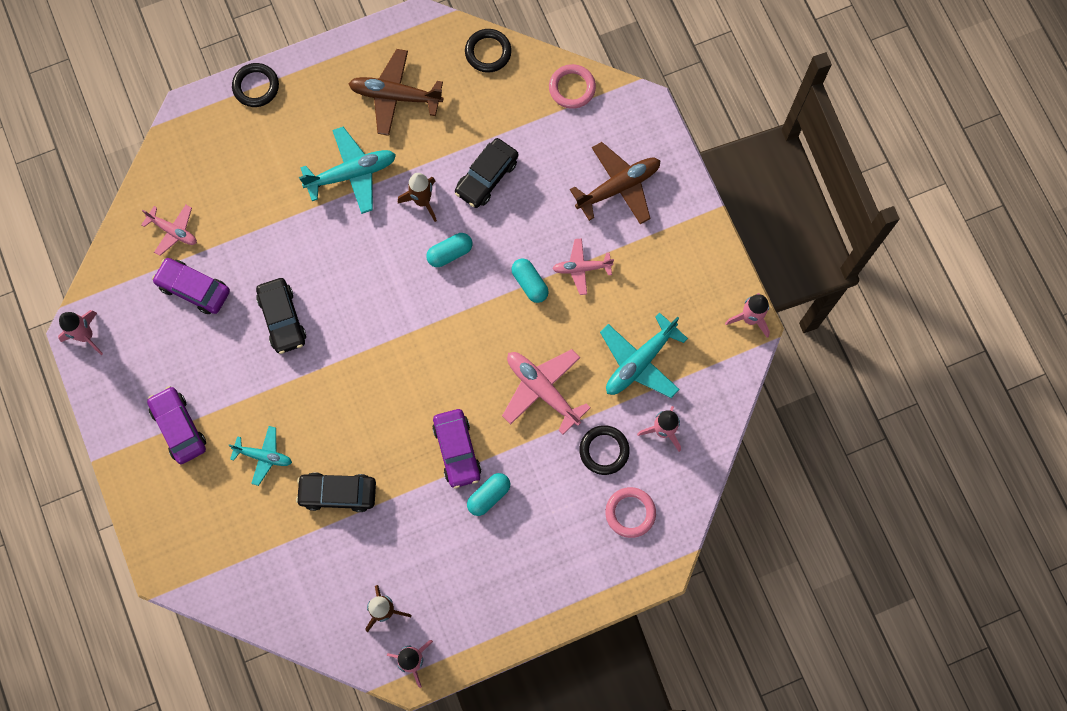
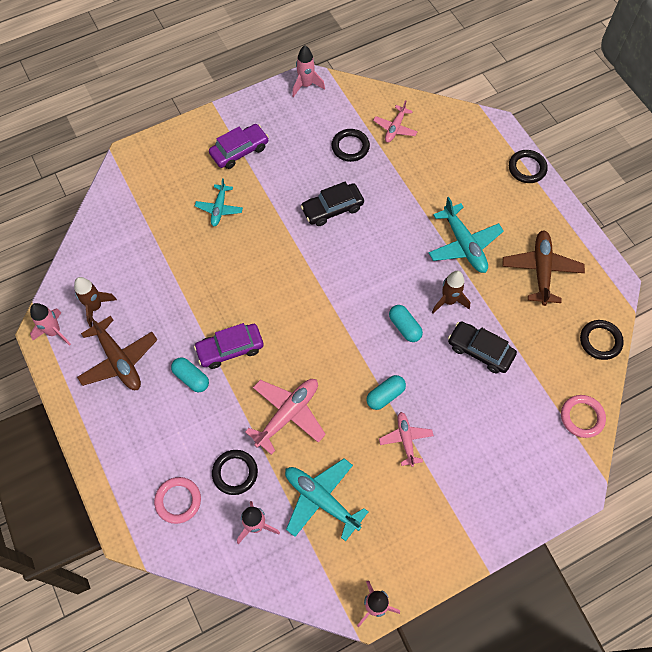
camera: 85 degrees right, 10 degrees down
(194, 288) = (350, 147): purple car -> black ring
(338, 493) = (191, 263): black car -> none
(618, 187) = (490, 467): brown plane -> brown plane (119, 360)

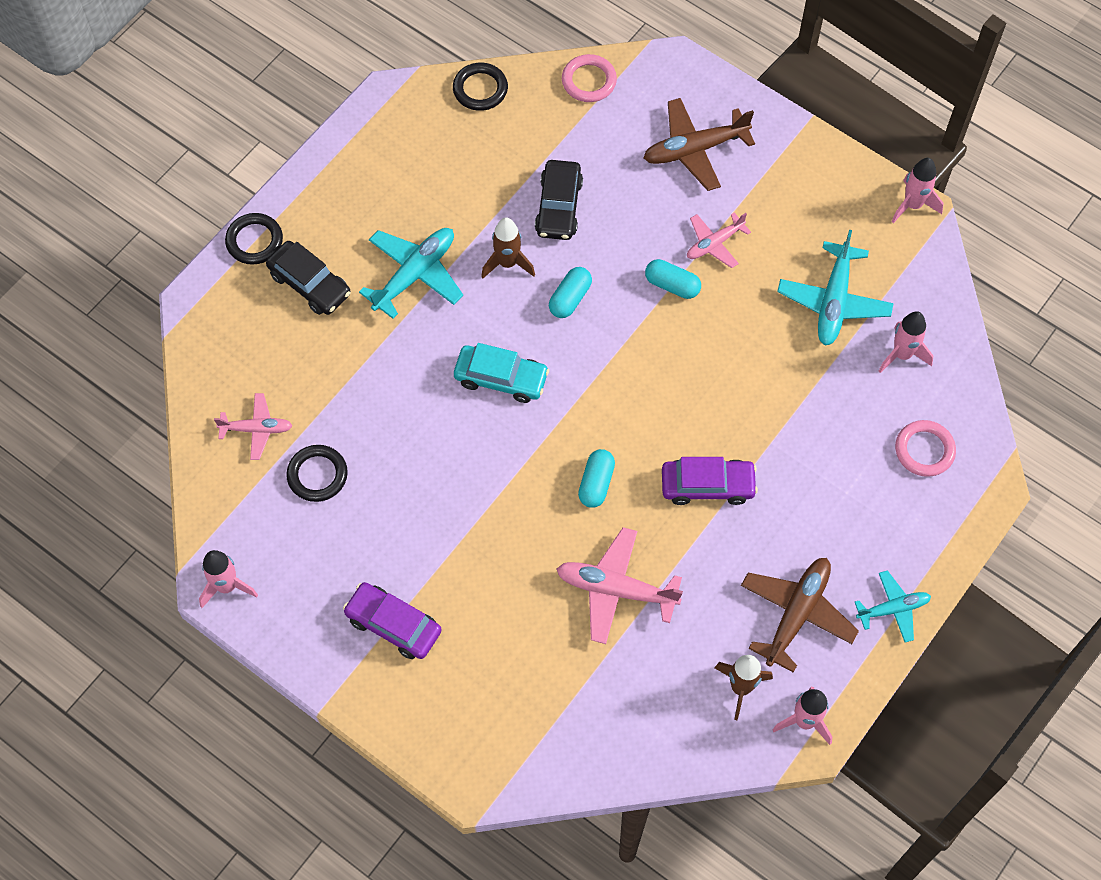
camera: 115 degrees left, 0 degrees up
(191, 378) = (771, 512): turquoise capsule -> turquoise capsule (596, 483)
(219, 208) = (506, 603): turquoise plane -> turquoise plane (893, 609)
(230, 349) = (707, 486): purple car -> purple car turned 45 degrees counterclockwise
(235, 473) = (857, 405): black ring -> none
(288, 414) = (755, 380): pink plane -> pink plane (616, 589)
(332, 208) = (434, 454): black car -> black car (309, 284)
(365, 263) = (501, 378): none -> turquoise car
(541, 270) = (411, 177): brown plane -> brown plane (695, 149)

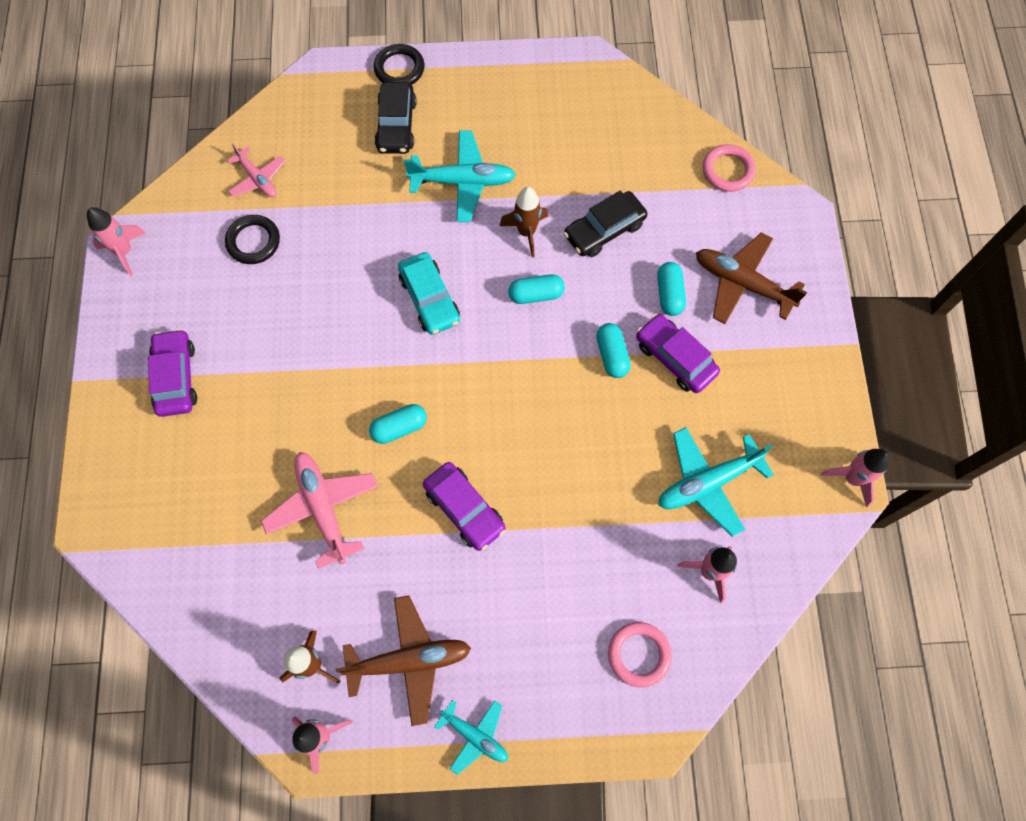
camera: 50 degrees right, 5 degrees up
(480, 89) = (650, 108): black ring -> none
(657, 205) = (669, 294): none -> turquoise capsule
(714, 244) = (675, 358): pink plane -> purple car

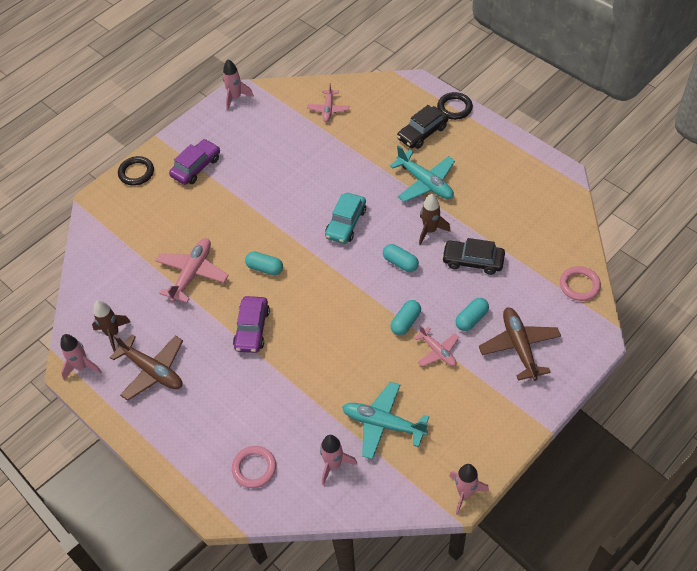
camera: 50 degrees right, 15 degrees down
(253, 241) = (295, 135): black ring -> black ring (136, 173)
(475, 736) = (141, 429): turquoise plane -> none
(675, 358) = (437, 351): purple car -> pink plane

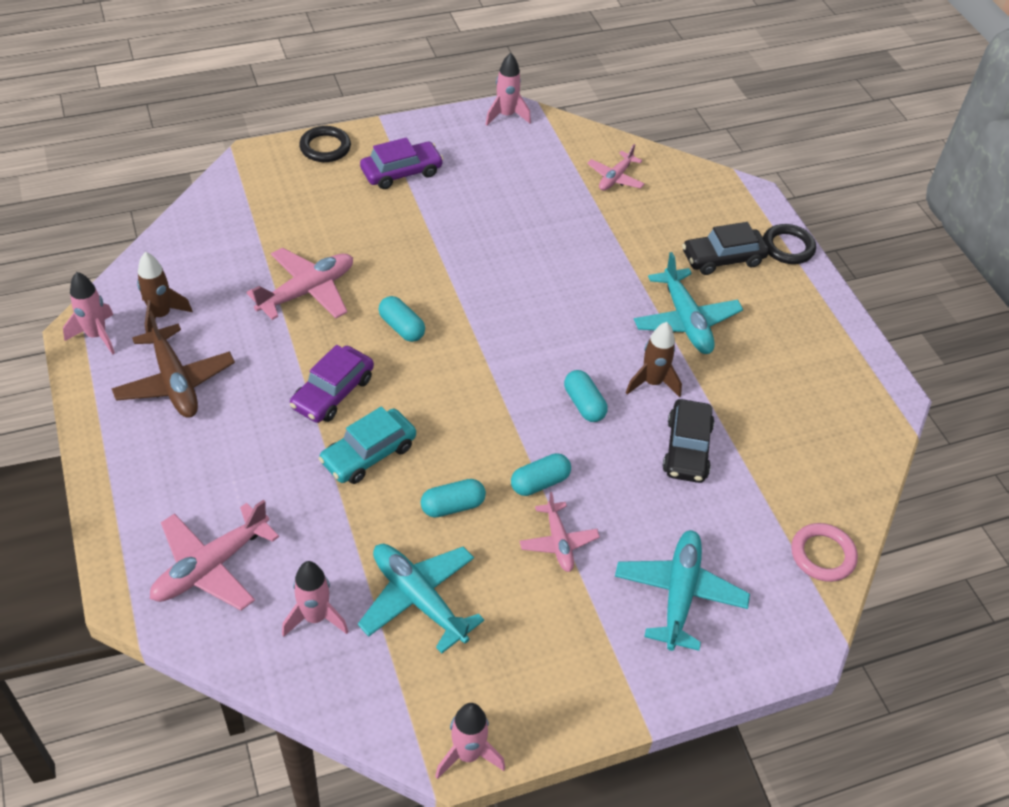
camera: 20 degrees right, 5 degrees down
(254, 468) = (211, 566): pink ring -> pink plane
(346, 223) = (544, 322): turquoise car -> turquoise car (368, 454)
(471, 319) = (635, 523): turquoise capsule -> turquoise capsule (453, 506)
(473, 261) = (686, 449): black car -> black car turned 120 degrees counterclockwise
(519, 347) = (679, 594): brown plane -> turquoise plane

